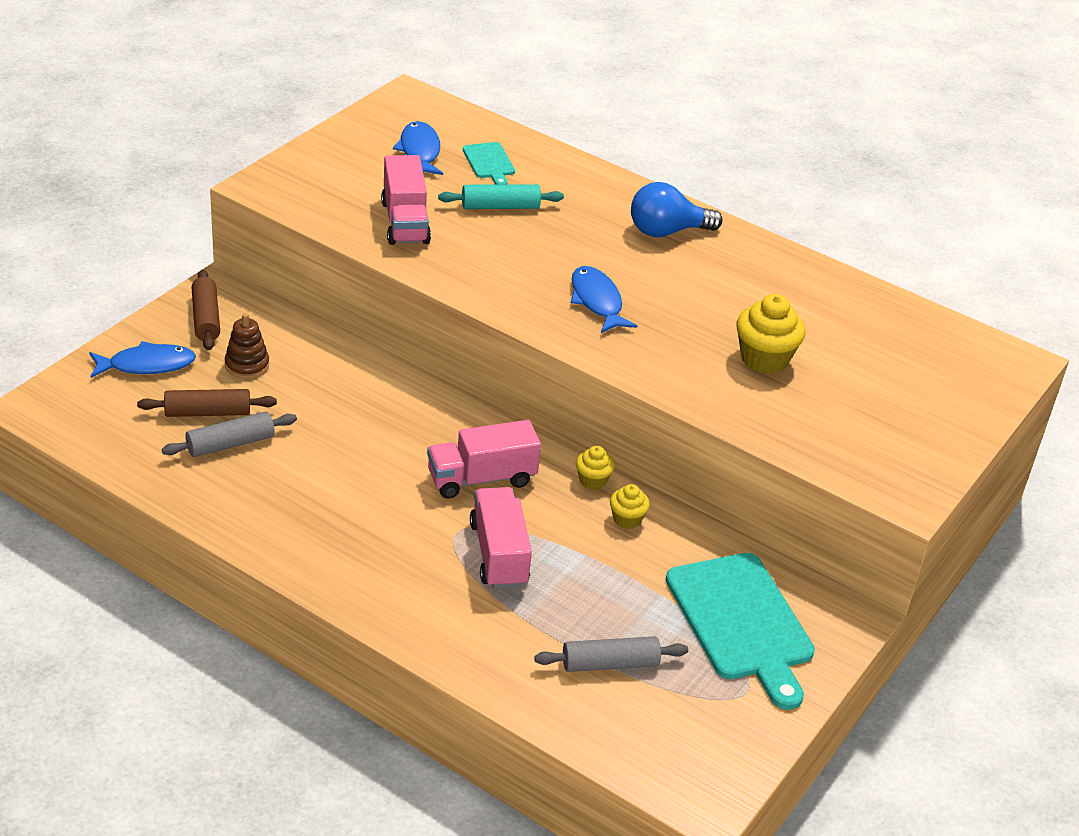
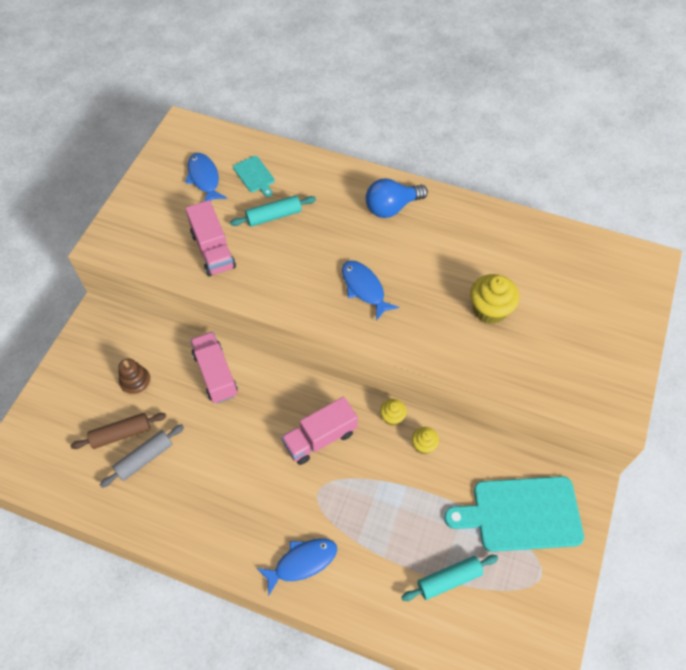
camera: 10 degrees left, 20 degrees up
(147, 365) = (67, 402): blue fish -> blue fish (302, 562)
(206, 318) = (96, 346): brown rolling pin -> none
(499, 554) = (350, 503): pink truck -> pink truck (215, 374)
(610, 663) = (449, 579): grey rolling pin -> turquoise rolling pin
(742, 622) = (521, 514): turquoise cutting board -> turquoise cutting board turned 120 degrees clockwise

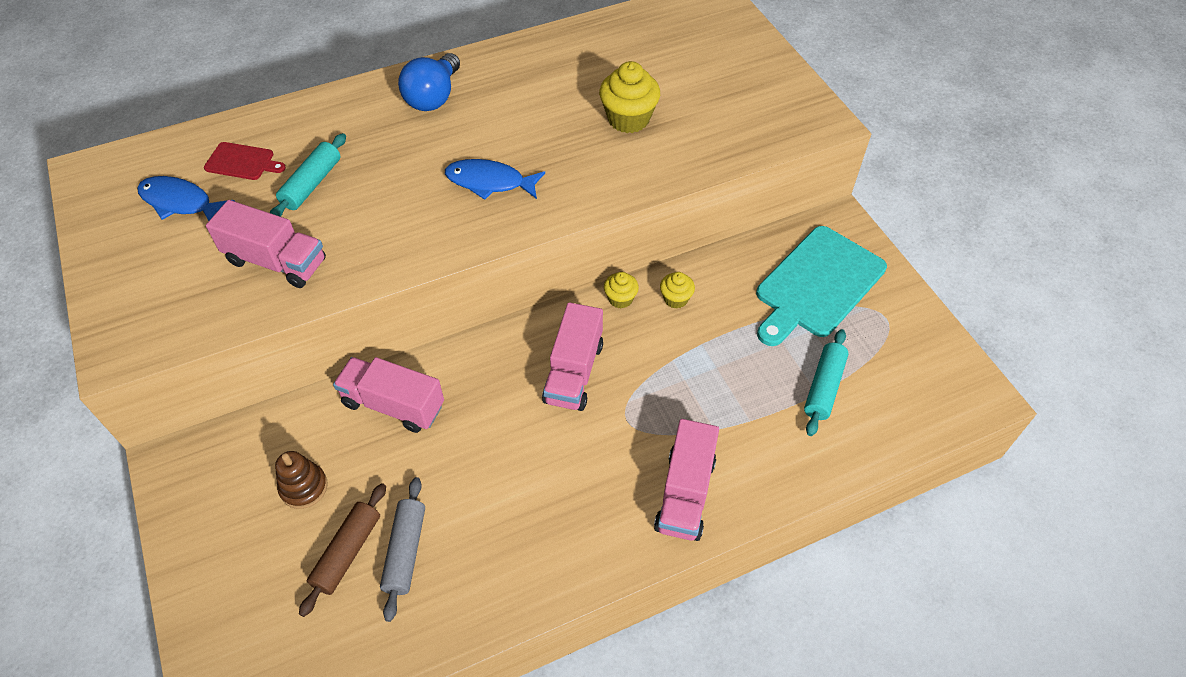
camera: 45 degrees left, 5 degrees down
(254, 175) = (242, 162): turquoise cutting board -> red cutting board
(302, 562) = (685, 493): blue fish -> pink truck

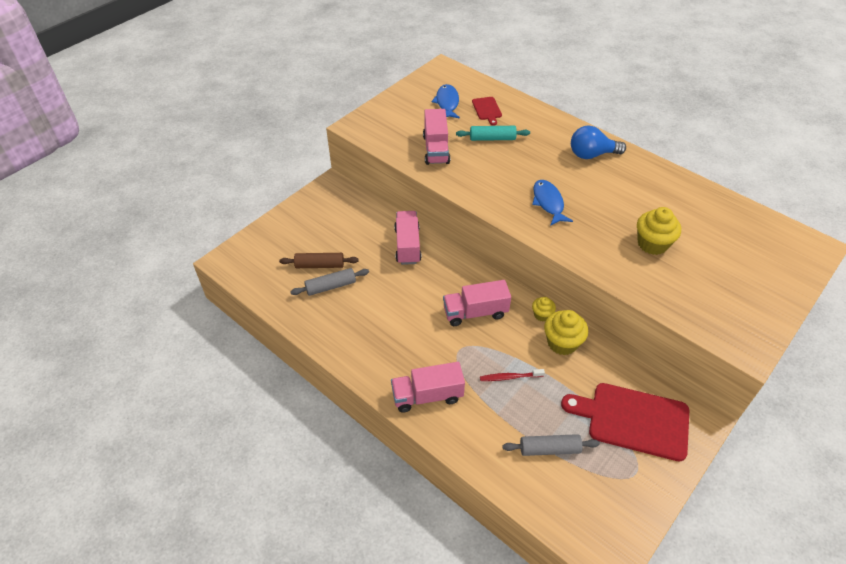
camera: 65 degrees right, 5 degrees down
(304, 487) = (344, 234): brown stacking toy -> none
(675, 299) = (562, 343): yellow cupcake -> yellow cupcake, size x1.77
(701, 380) = (510, 377): none -> red toothbrush
(817, 285) = (633, 420): turquoise cutting board -> red cutting board
(823, 387) = (549, 449): turquoise rolling pin -> grey rolling pin

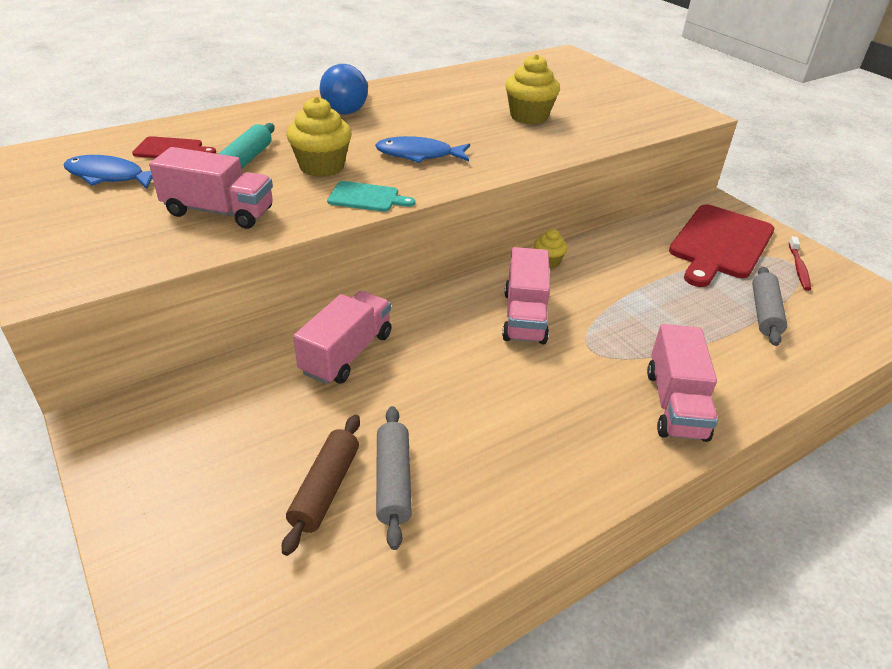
camera: 75 degrees left, 10 degrees down
(407, 245) = (347, 353): pink truck -> pink truck turned 105 degrees clockwise
(482, 195) = (366, 197): none -> turquoise cutting board
(510, 377) = (649, 315): red toothbrush -> red toothbrush (798, 268)
(562, 343) = (599, 259): yellow cupcake -> yellow cupcake (322, 167)

